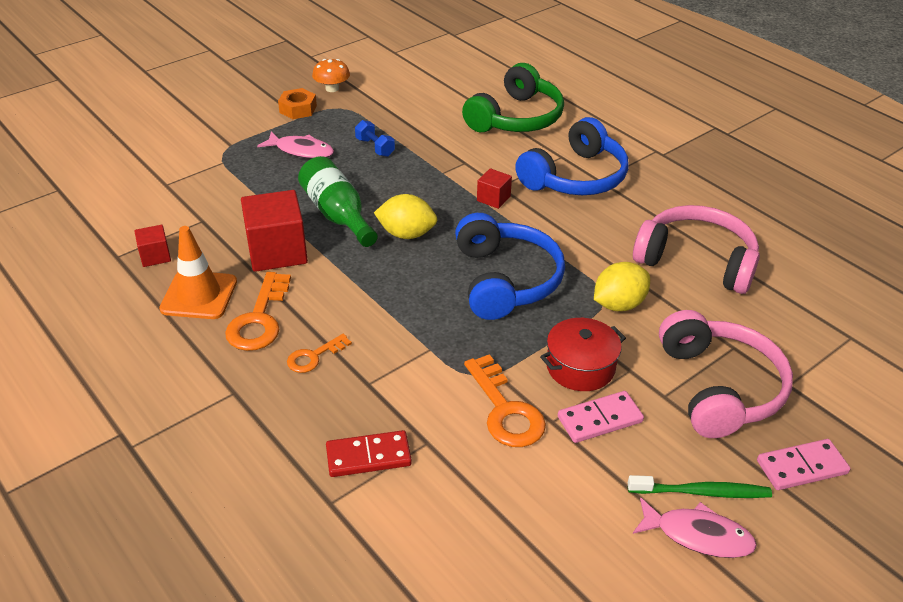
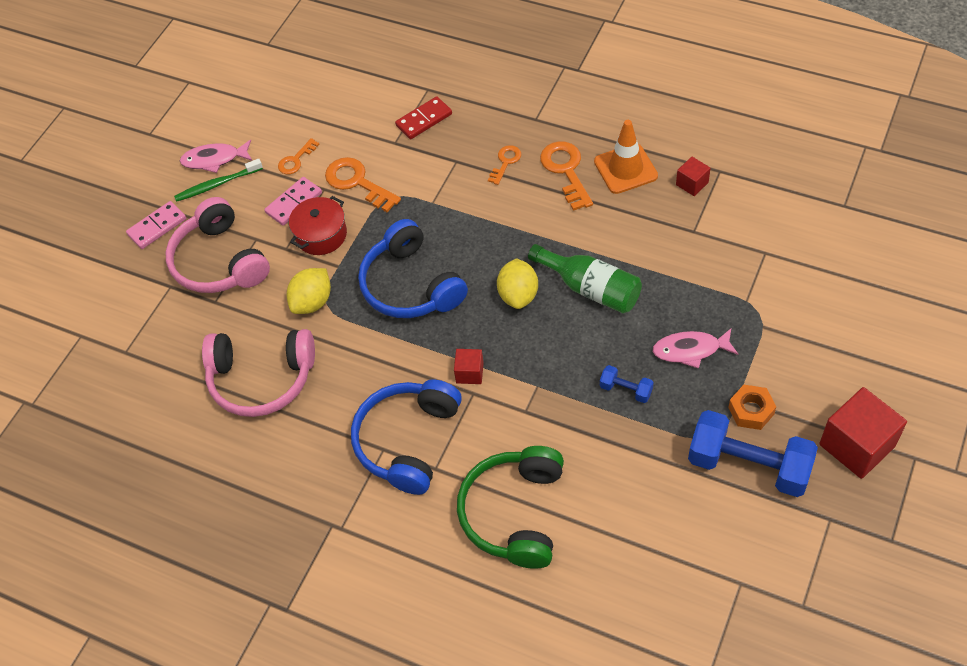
camera: 160 degrees right, 15 degrees up
(277, 251) = (606, 230): red cube -> red cube (857, 445)
(332, 88) = (748, 465): orange mushroom -> blue dumbbell
(406, 234) = (518, 295): yellow lemon -> yellow lemon turned 75 degrees counterclockwise
(574, 478) = (296, 160): none -> orange key

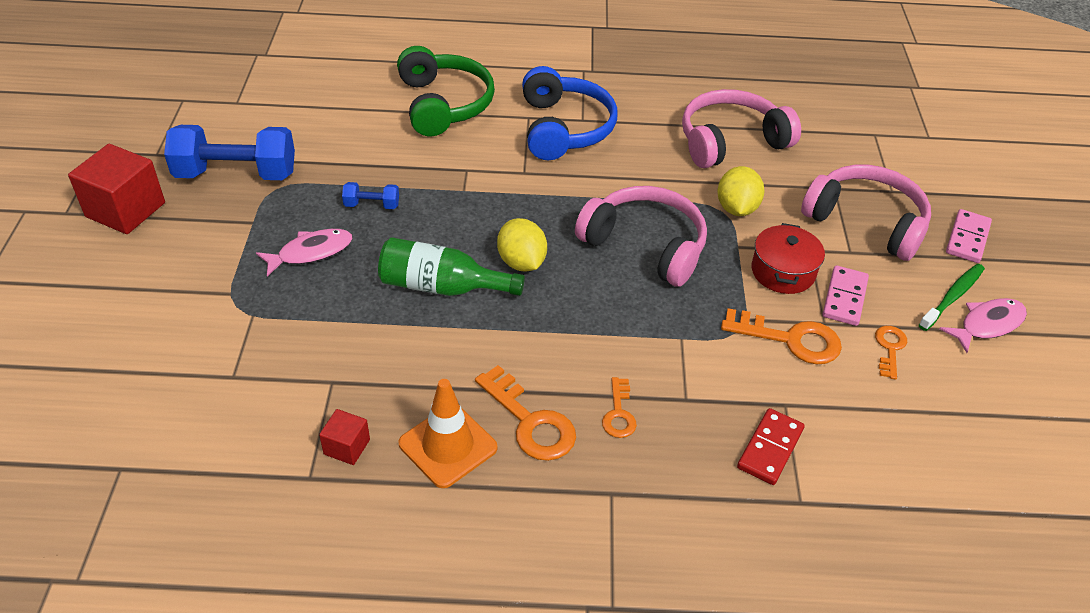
camera: 150 degrees right, 10 degrees down
(411, 285) = (645, 245): blue headphones -> pink headphones
(469, 373) = (536, 186): red cube -> none
(751, 411) = (237, 215): orange nut -> none

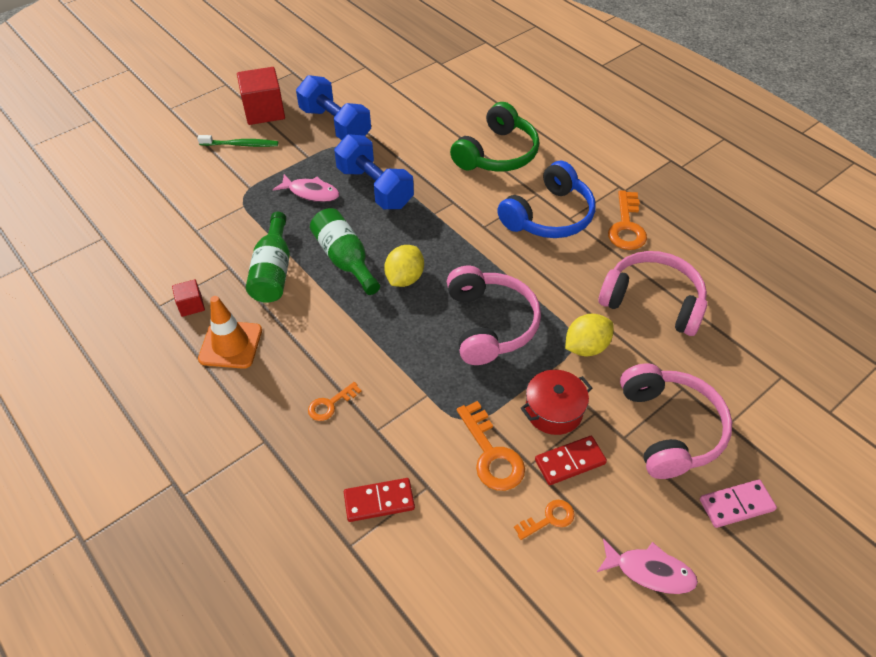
camera: 50 degrees right, 5 degrees up
(372, 205) = (375, 188): blue dumbbell -> blue dumbbell, size x2.21
(386, 349) = (273, 271): none -> green bottle
(530, 421) = (283, 368): orange key -> orange key (626, 226)
(844, 298) = (570, 461): pink domino -> red domino
(952, 297) = (653, 530): green toothbrush -> green toothbrush (240, 145)

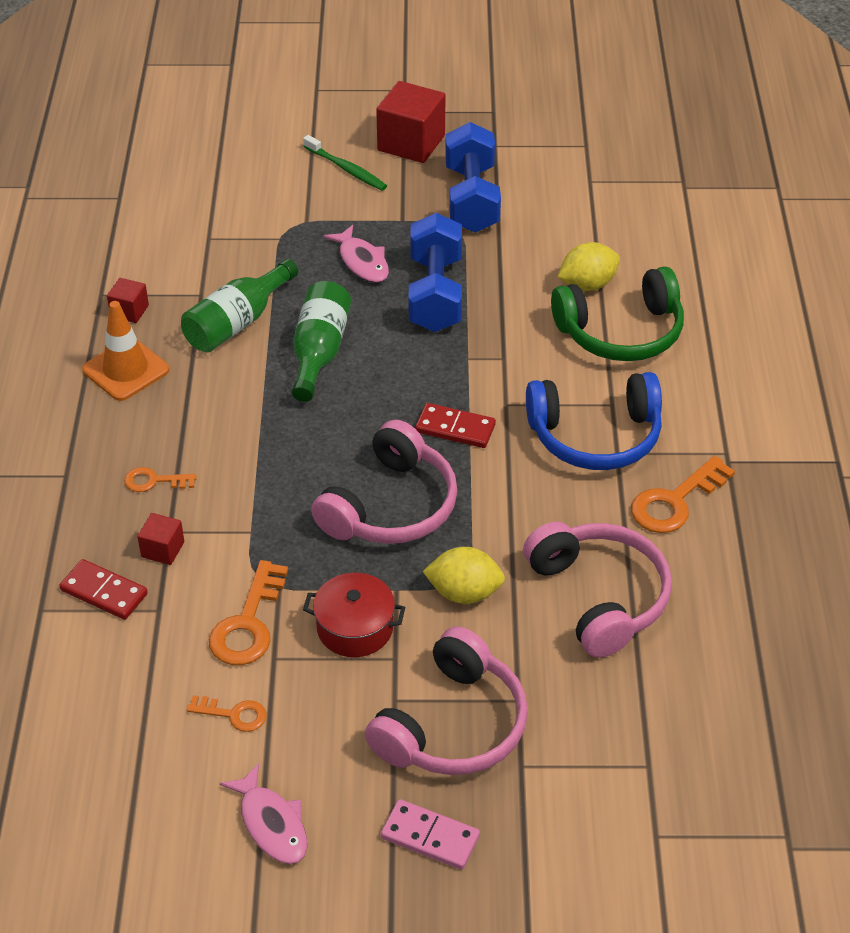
camera: 40 degrees right, 5 degrees down
(385, 445) = (162, 549): none -> red cube
(404, 278) = (357, 407): yellow lemon -> yellow lemon (587, 285)
(570, 461) = (313, 682): red domino -> red domino (455, 428)

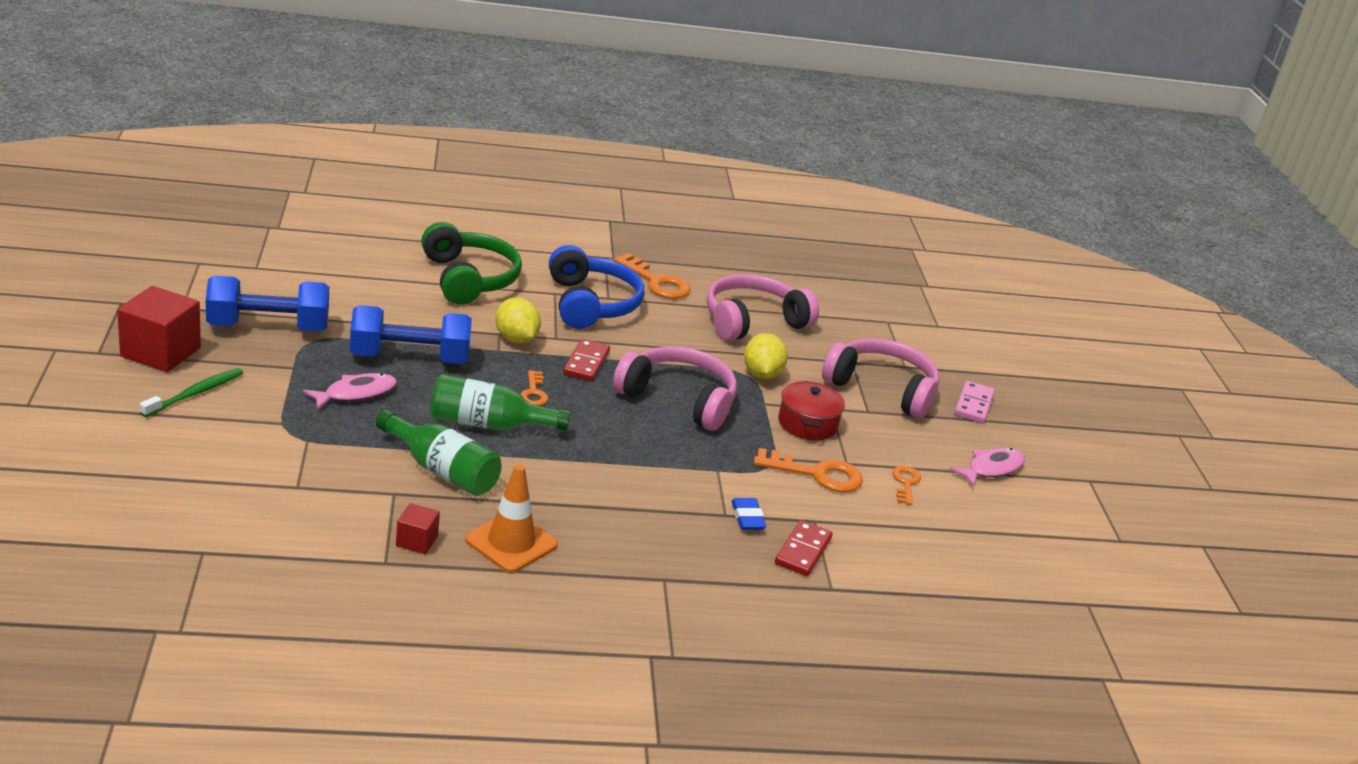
camera: 100 degrees left, 15 degrees down
(154, 481) = (665, 523): orange key -> orange key (534, 392)
(162, 549) = (747, 518): red cube -> blue eraser
(587, 285) = (406, 286): yellow lemon -> yellow lemon (516, 339)

